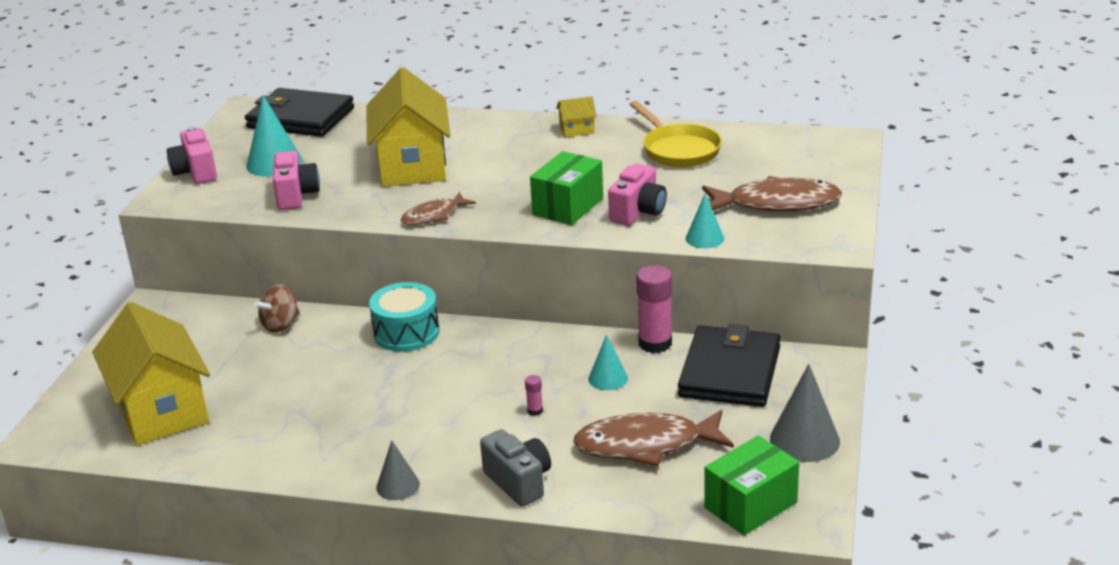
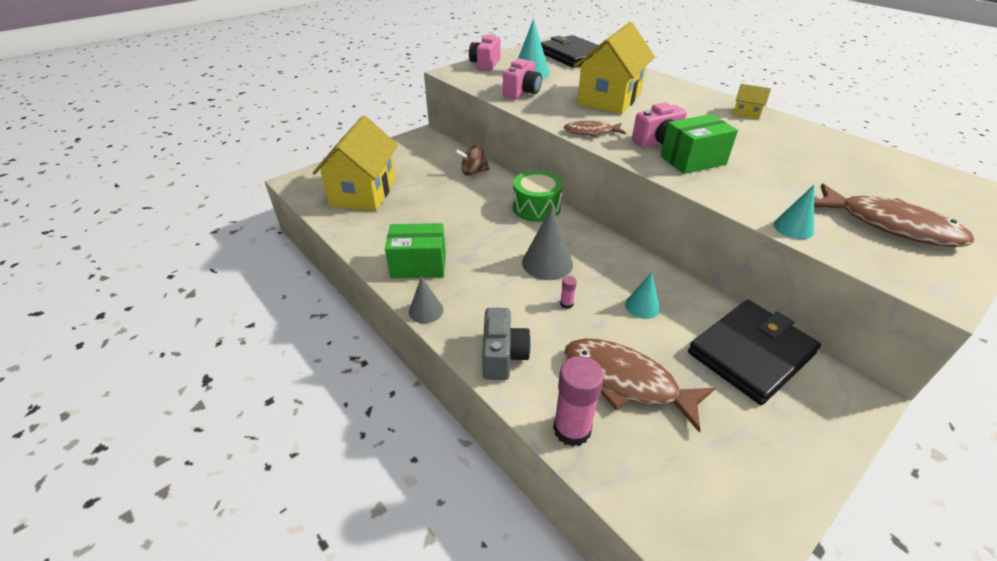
camera: 35 degrees right, 10 degrees up
(406, 332) = (536, 208): turquoise drum -> green drum
(638, 212) = (748, 184): pink camera -> pink camera (658, 142)
(655, 343) = (703, 296): pink glue stick -> pink glue stick (572, 429)
(678, 150) = (821, 151): yellow pan -> none
(750, 505) = (674, 505): green box -> green box (418, 265)
(804, 440) = (780, 465): grey cone -> grey cone (547, 263)

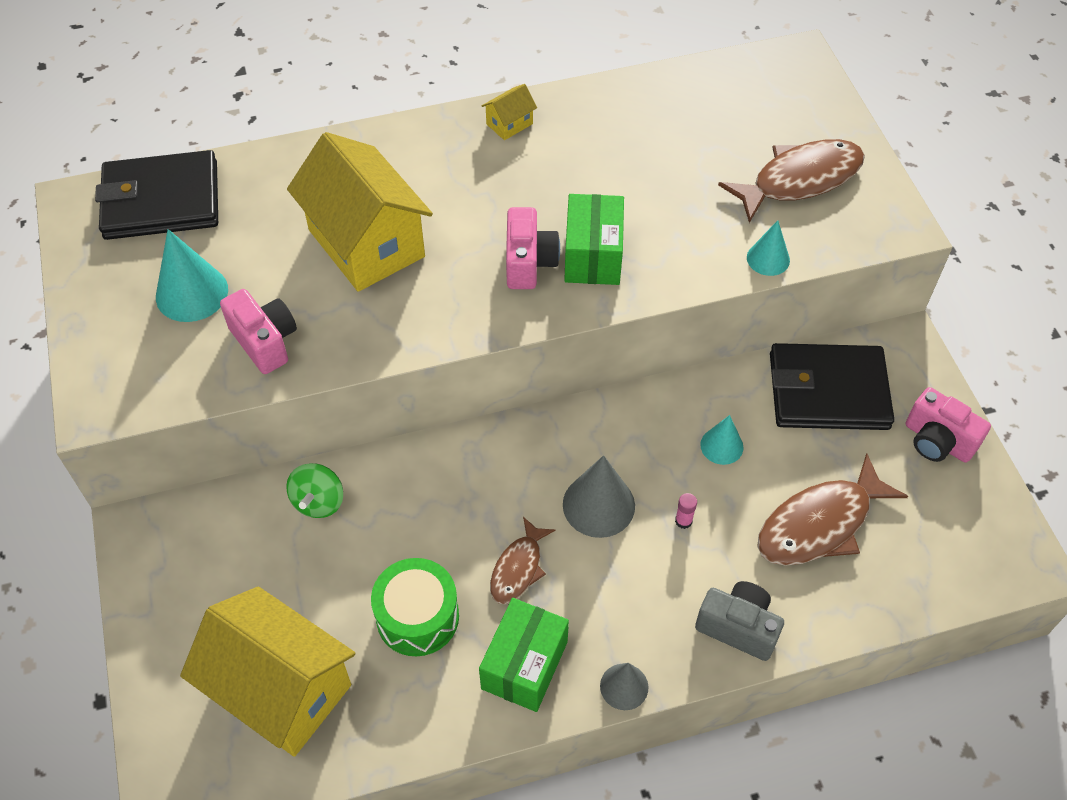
camera: 65 degrees left, 15 degrees up
(473, 172) = (318, 502): brown spinning top -> green spinning top
(485, 64) = (101, 343): pink camera -> pink camera (937, 441)
(536, 208) = (469, 459): green drum -> green drum (417, 617)
(572, 429) = (860, 605): pink glue stick -> none
(591, 132) = (456, 321): brown fish -> brown fish (518, 568)
(751, 353) = (828, 391): black wallet -> black wallet turned 75 degrees counterclockwise

